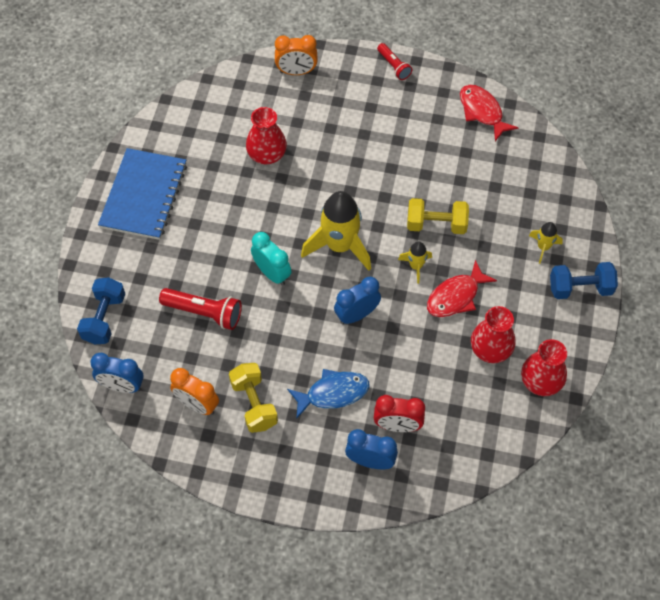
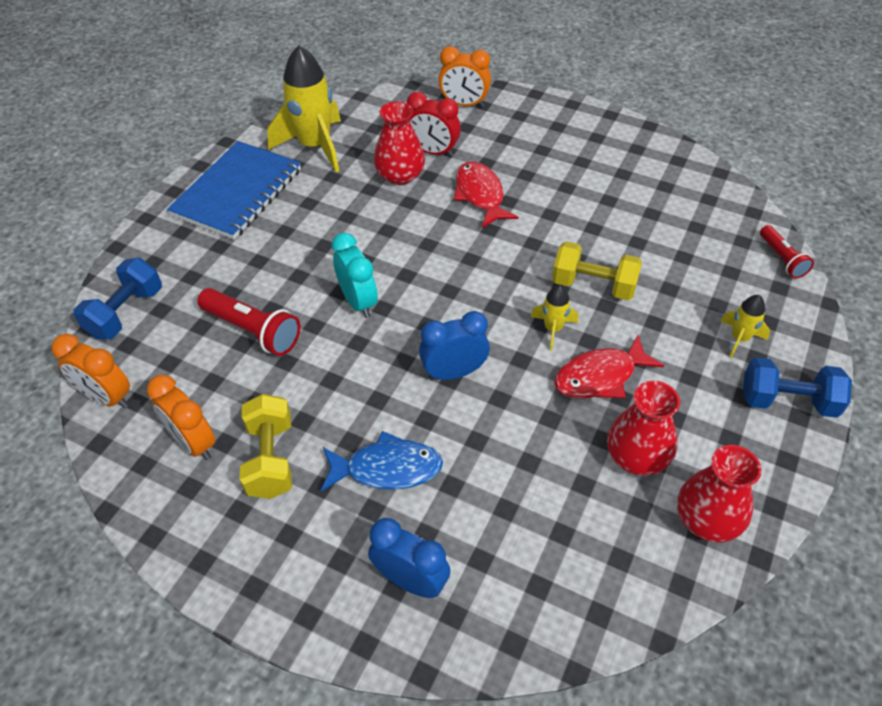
camera: 15 degrees right, 10 degrees down
(122, 386) = (107, 397): blue clock -> orange clock
(339, 246) = (457, 287): yellow rocket -> yellow rocket (315, 146)
(393, 66) = (581, 115): red flashlight -> red flashlight (781, 259)
(397, 426) = (468, 536): red clock -> red clock (433, 152)
(482, 111) = (682, 175): red fish -> red fish (480, 195)

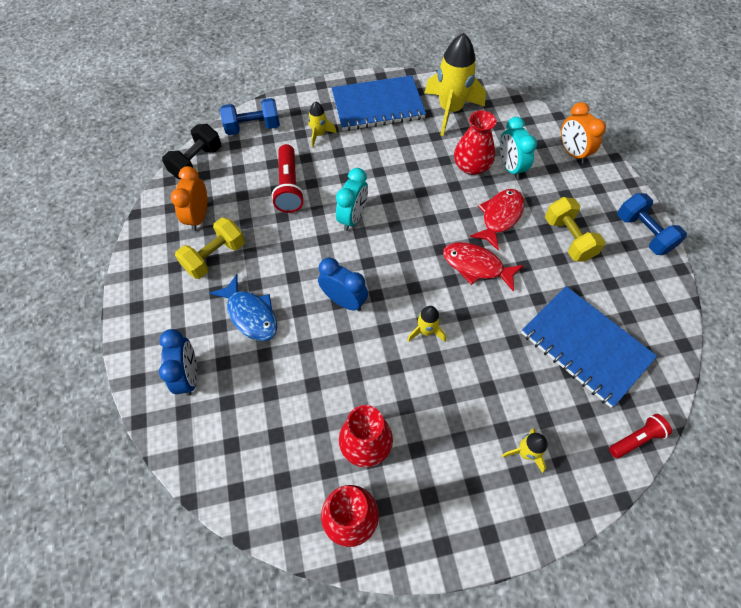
camera: 50 degrees right, 10 degrees up
(107, 397) = (197, 162): orange clock -> black dumbbell
(214, 262) = (319, 135): none -> yellow rocket
(433, 152) = (510, 167): red clock -> turquoise clock
(593, 285) = (485, 331): yellow dumbbell -> yellow dumbbell (568, 238)
(600, 377) = (411, 383): red fish -> red fish (476, 266)
(669, 230) = (585, 346): none -> blue notebook
(781, 259) = (636, 439): red flashlight -> red flashlight turned 150 degrees counterclockwise
(787, 401) = (496, 518): blue dumbbell -> blue dumbbell (643, 233)

